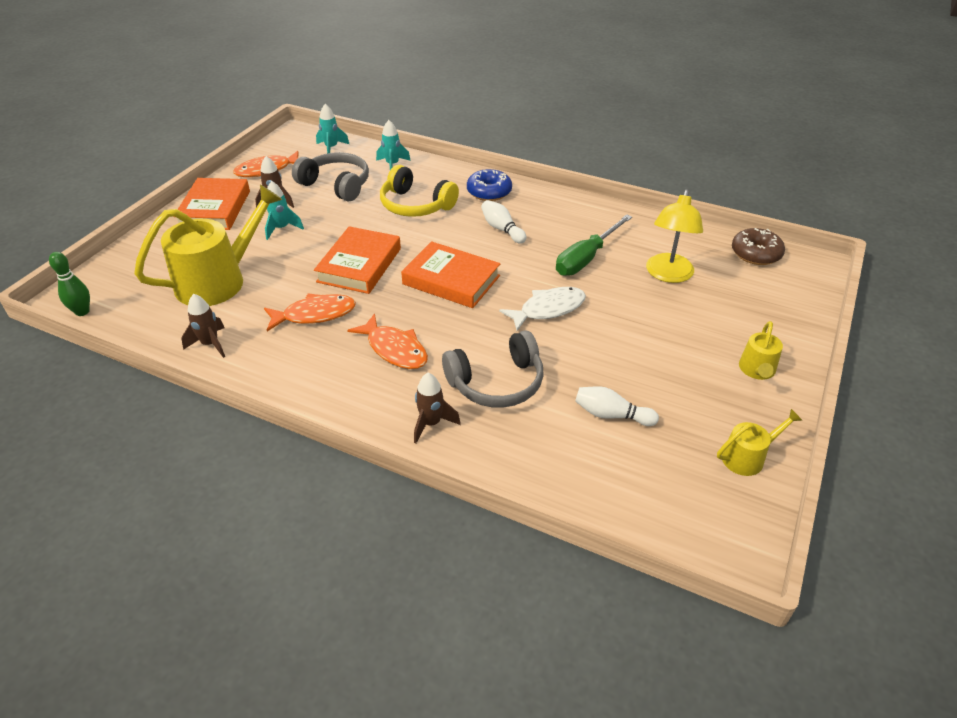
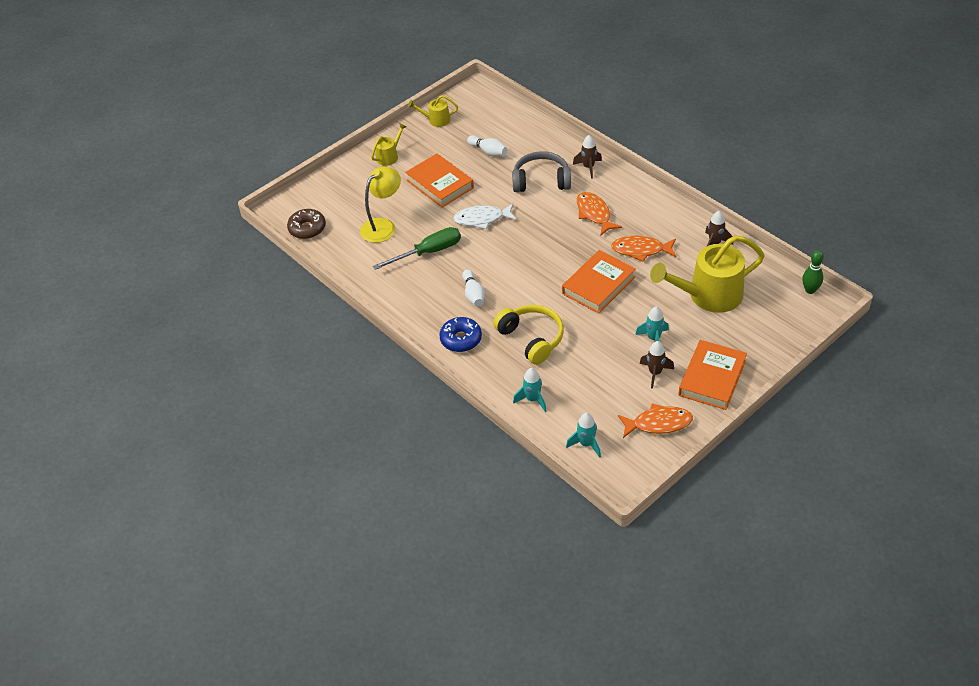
camera: 155 degrees left, 5 degrees up
(336, 185) = (594, 383): grey headphones -> none
(451, 280) = (535, 256): orange book -> orange book (440, 184)

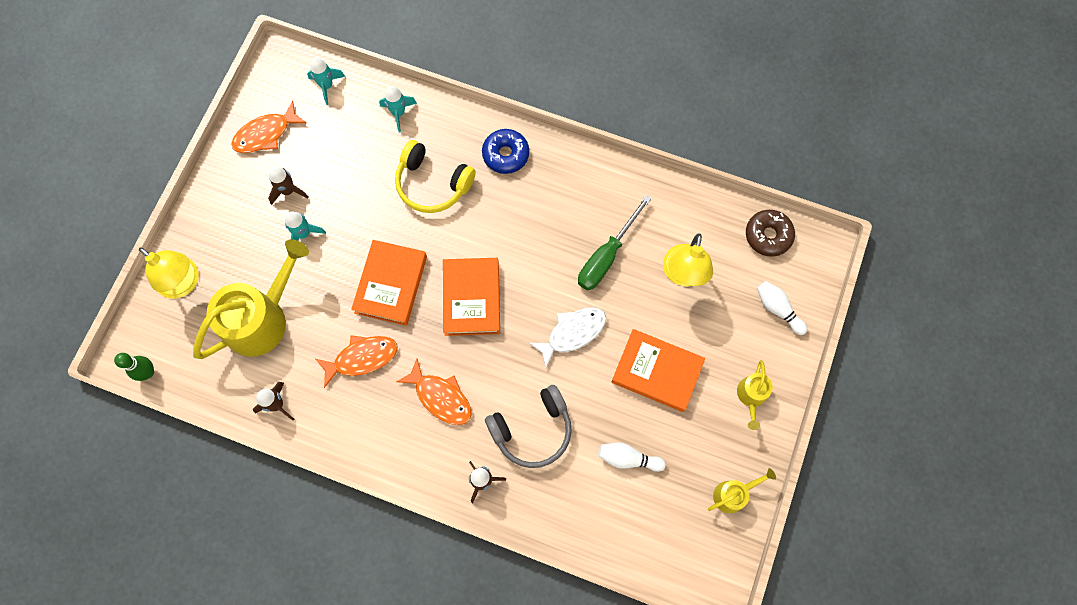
camera: 150 degrees right, 25 degrees up
(473, 294) = (523, 217): white bowling pin -> white bowling pin (777, 309)
(712, 378) = (228, 207): orange book -> orange book (471, 298)
(766, 337) = (184, 283): none -> yellow lamp

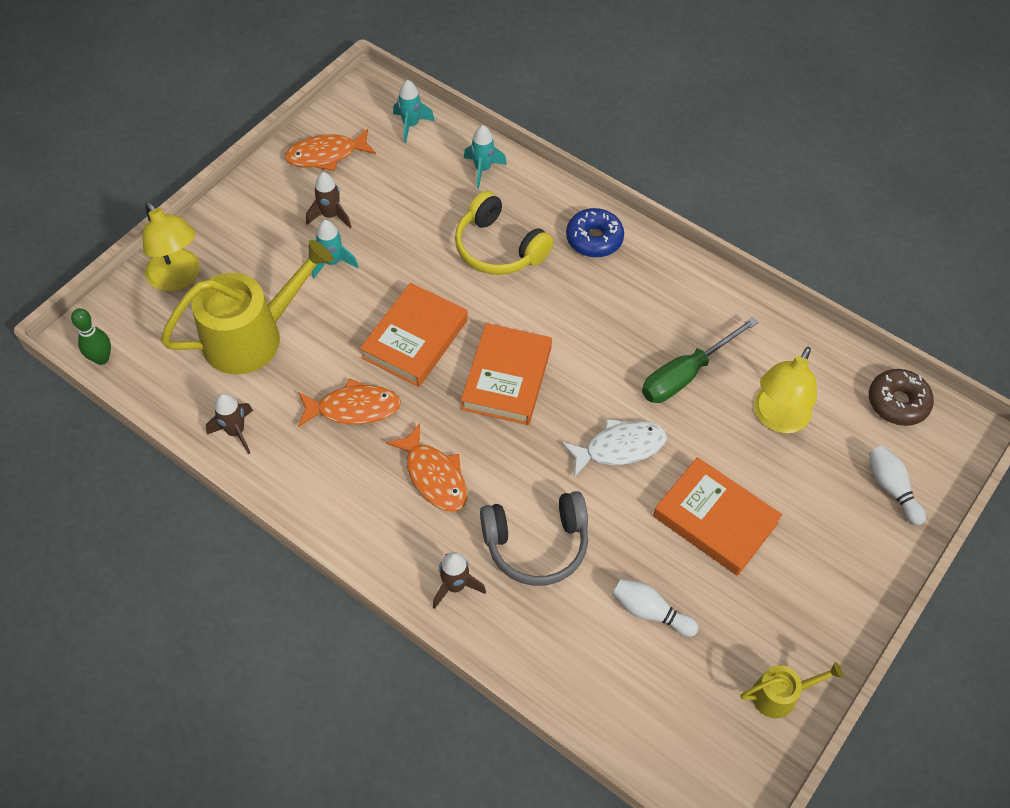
camera: 15 degrees right, 15 degrees down
(751, 396) = (833, 581): yellow watering can -> none

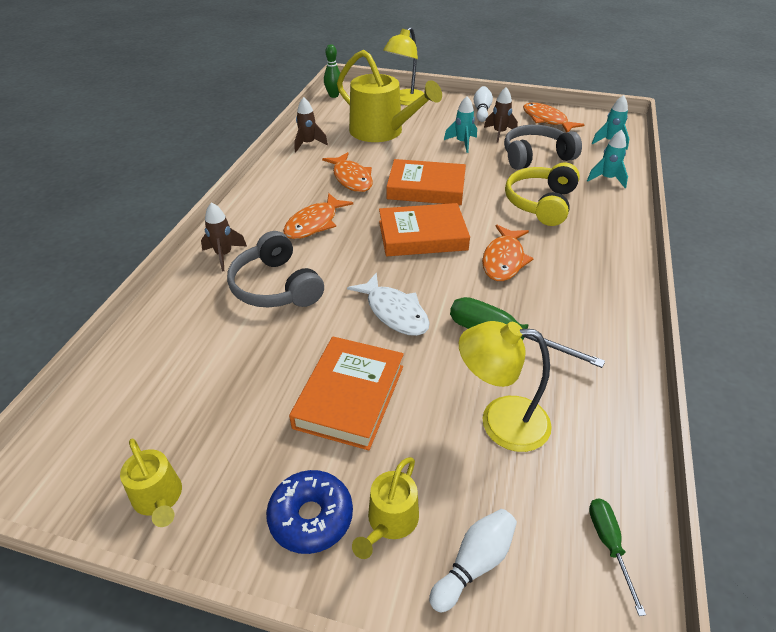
camera: 70 degrees right, 15 degrees down
(404, 207) = (535, 156): none -> grey headphones
(579, 325) = (504, 260): none -> orange fish
(594, 239) = (600, 248): blue donut -> blue donut (311, 517)
(650, 612) = (232, 371): white bowling pin -> white bowling pin (481, 111)
(845, 530) = (390, 521): none -> yellow watering can
(897, 402) = (609, 545): brown donut -> green screwdriver

